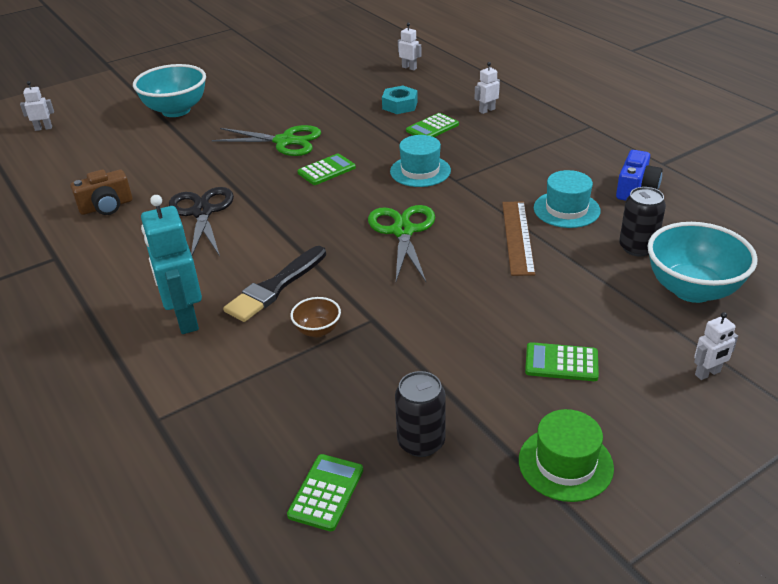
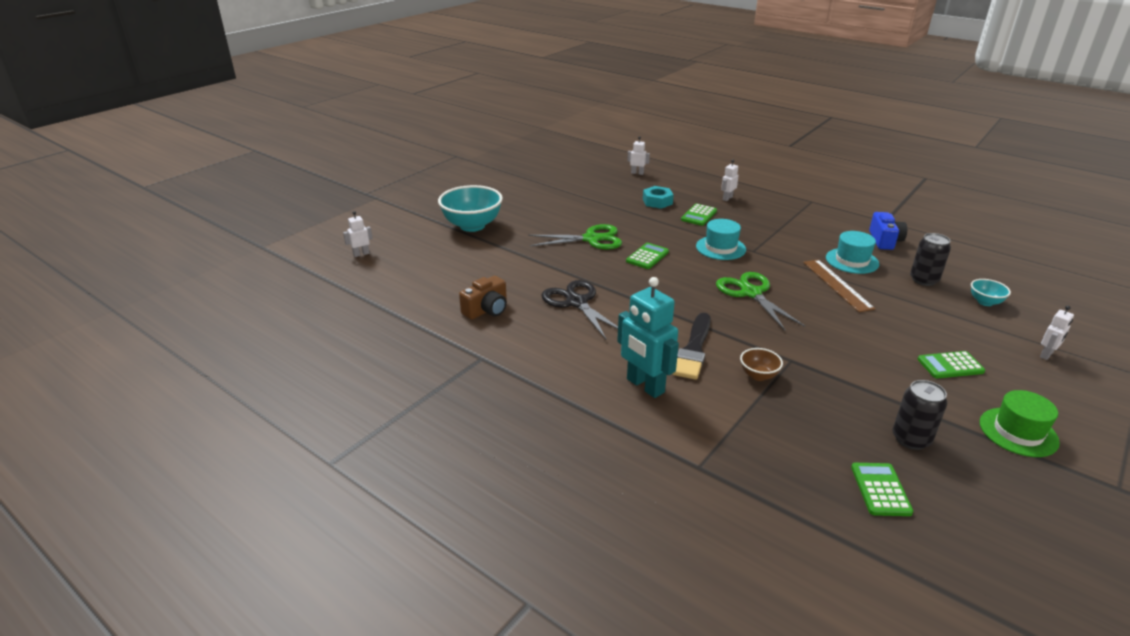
camera: 20 degrees left, 5 degrees down
(692, 289) = (985, 302): turquoise bowl -> turquoise bowl, size x0.48

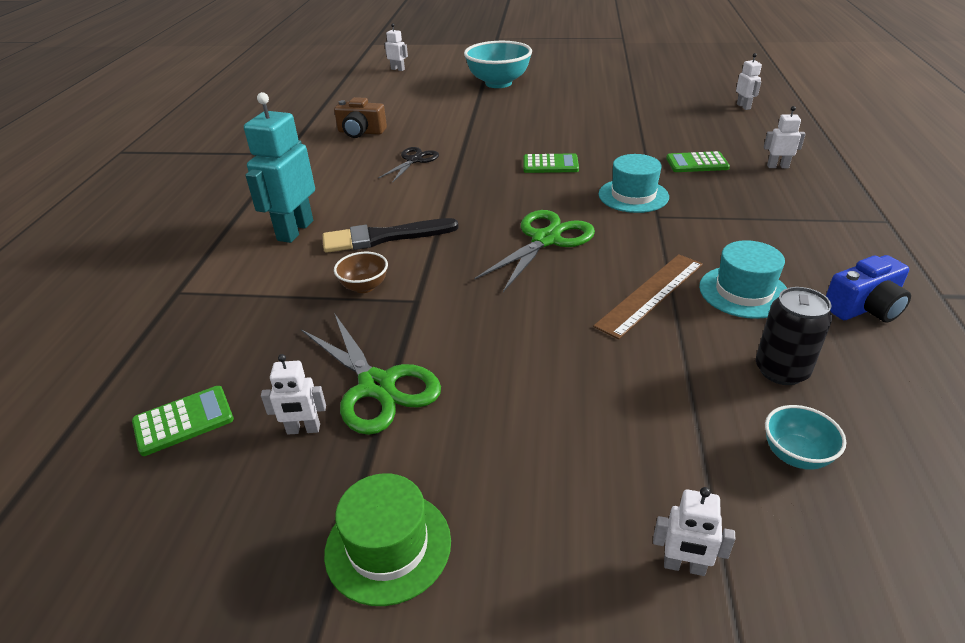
camera: 60 degrees right, 5 degrees up
(576, 302) = (414, 160): black scissors -> black scissors, size x0.63
(592, 239) = (548, 131): green scissors -> green scissors (377, 386)
(657, 202) = (690, 134): turquoise nut -> none
(911, 439) = (303, 429): black can -> white robot
(950, 365) = (527, 441): green calculator -> none

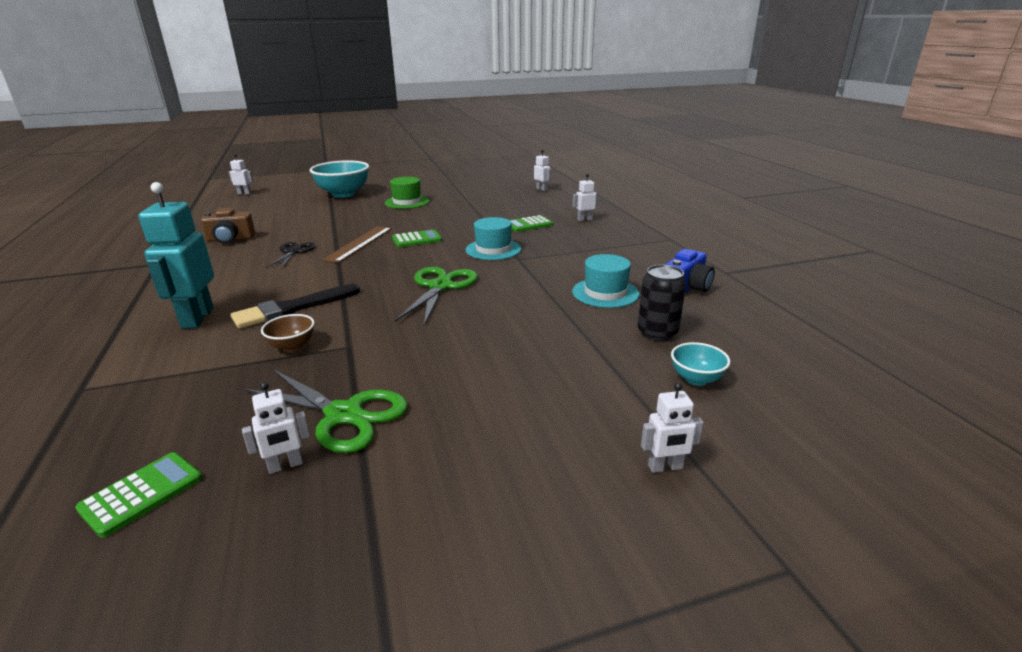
camera: 25 degrees left, 10 degrees down
(388, 546) = (419, 530): green hat -> green hat (407, 202)
(650, 294) = (541, 306): brown ruler -> brown ruler (359, 243)

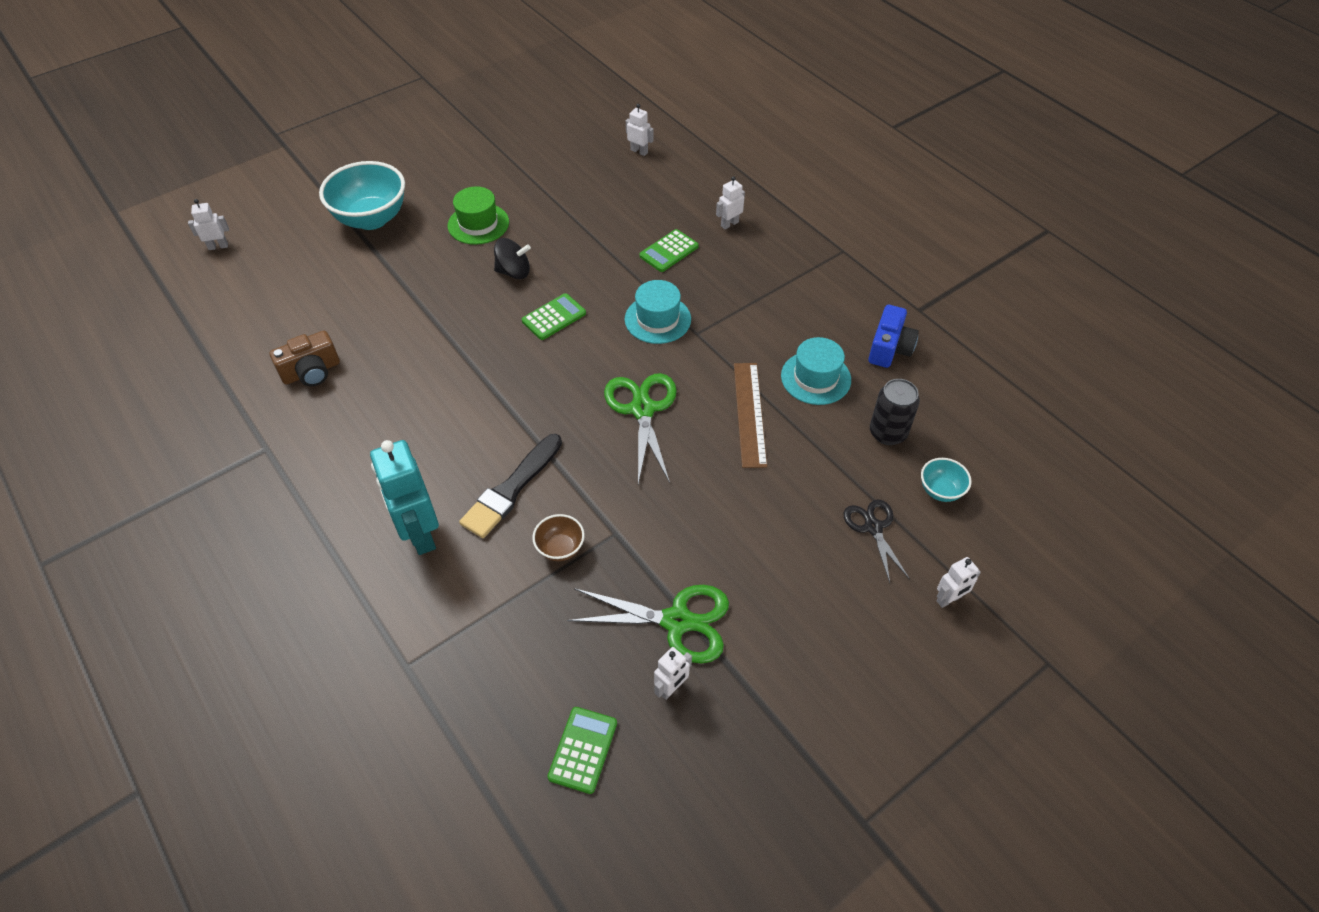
camera: 20 degrees left, 25 degrees up
(293, 252) = (420, 380): black scissors -> black scissors (873, 527)
(359, 243) = (489, 343): brown ruler -> brown ruler (749, 413)
(409, 220) = (514, 272): none -> black spinning top

